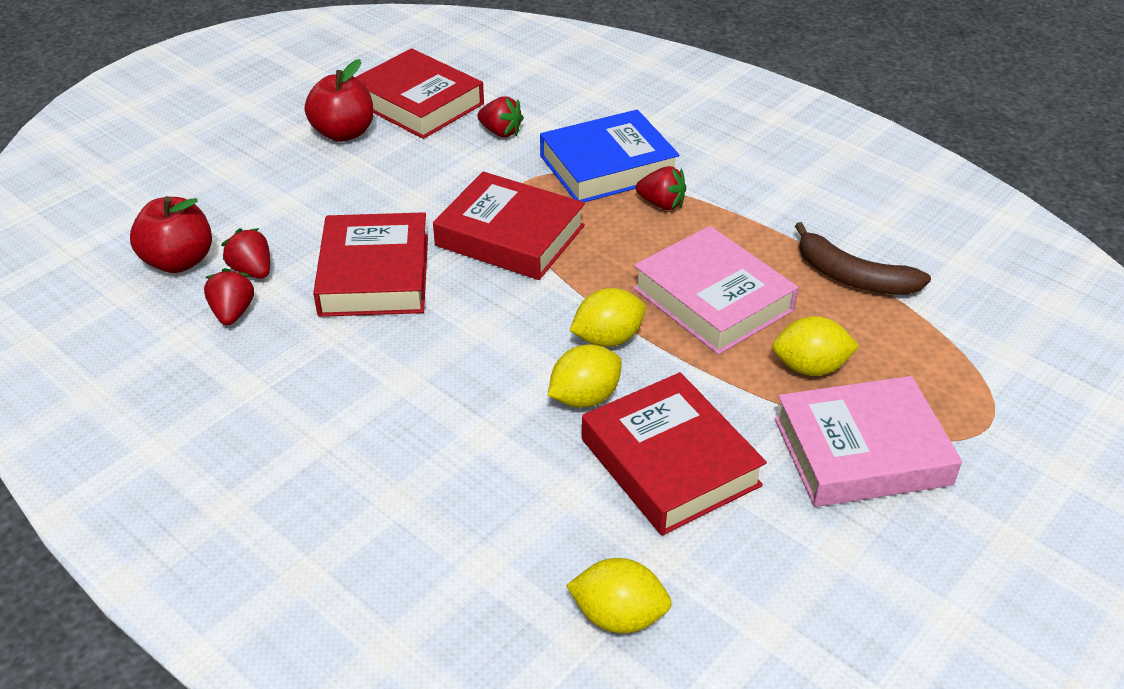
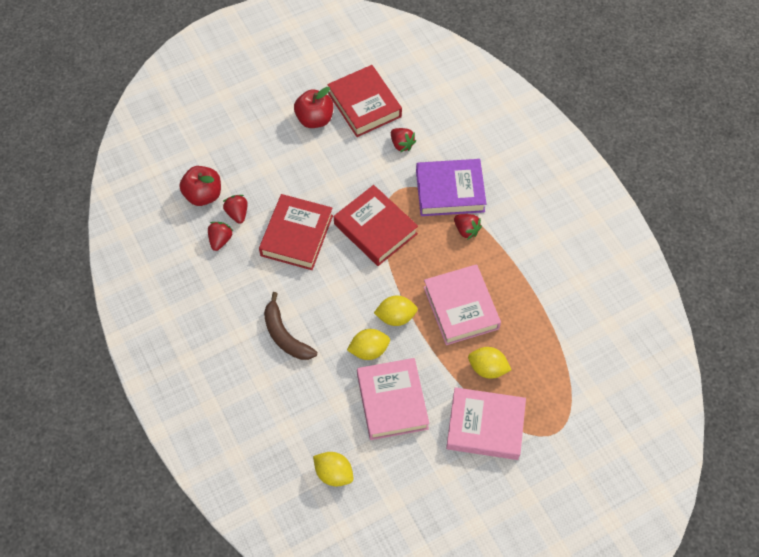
camera: 20 degrees right, 20 degrees up
(607, 166) = (450, 191): blue book -> purple book
(669, 462) = (392, 401): red book -> pink book
(852, 277) = (542, 316): brown banana -> brown banana (285, 335)

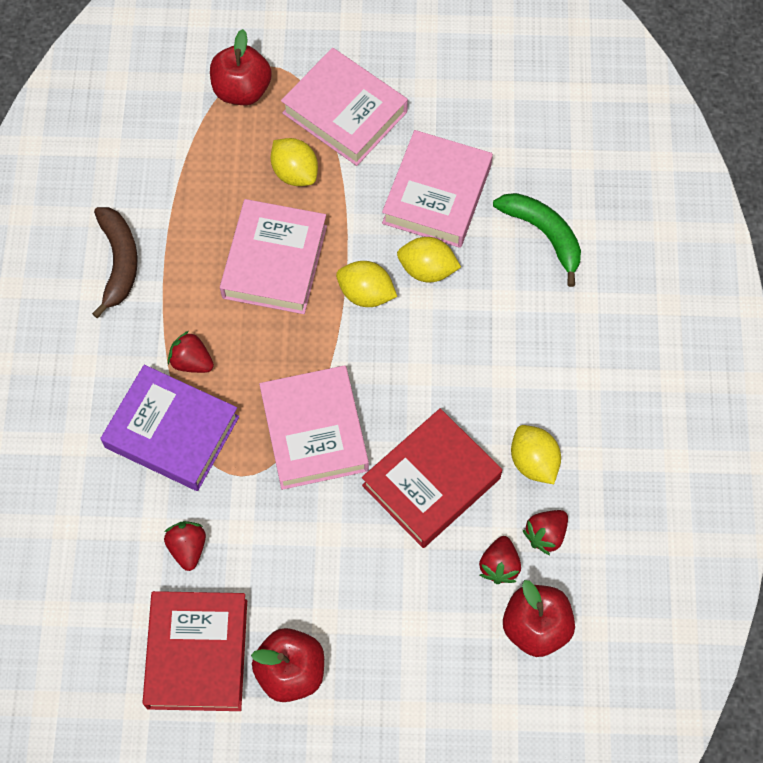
camera: 150 degrees left, 5 degrees up
(285, 335) = (525, 345): brown banana -> brown banana (119, 262)
(310, 410) = (543, 234): none -> green banana
(334, 473) = (555, 151): yellow lemon -> yellow lemon (533, 462)
(375, 229) = (314, 431): red book -> pink book
(466, 230) = (192, 361): red strawberry -> red strawberry turned 45 degrees counterclockwise
(559, 406) = (242, 90): none -> red apple

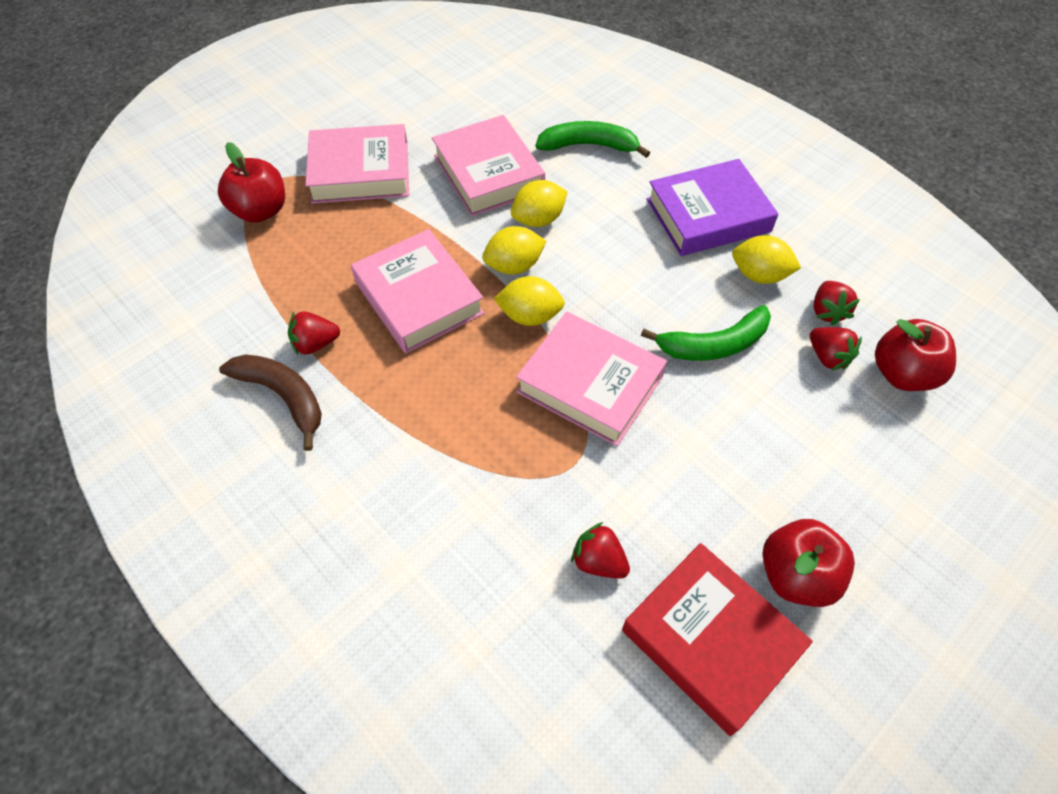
camera: 45 degrees left, 10 degrees down
(172, 432) = (477, 483): purple book -> purple book (708, 215)
(192, 361) = (432, 417): red strawberry -> red strawberry (315, 344)
(295, 173) = (366, 232): yellow lemon -> yellow lemon (530, 316)
(431, 482) = (714, 345): red book -> green banana

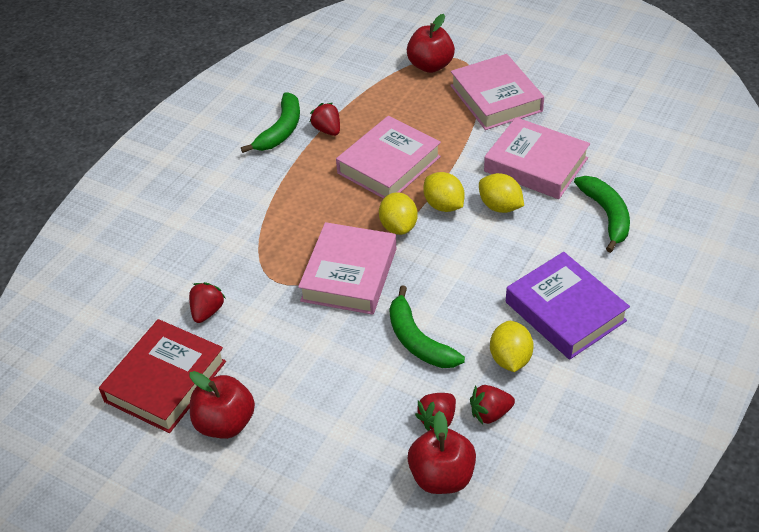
camera: 75 degrees right, 10 degrees down
(283, 396) = (281, 130): brown banana -> green banana
(488, 173) = (535, 165): pink book -> pink book turned 75 degrees clockwise

